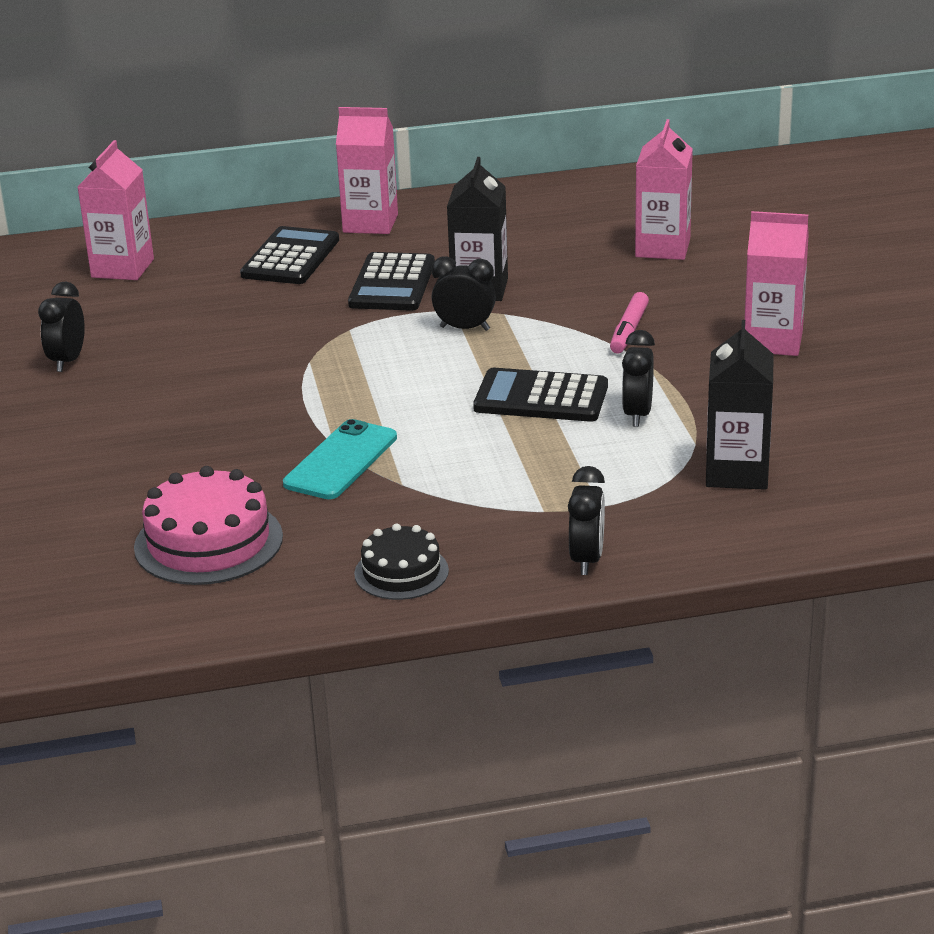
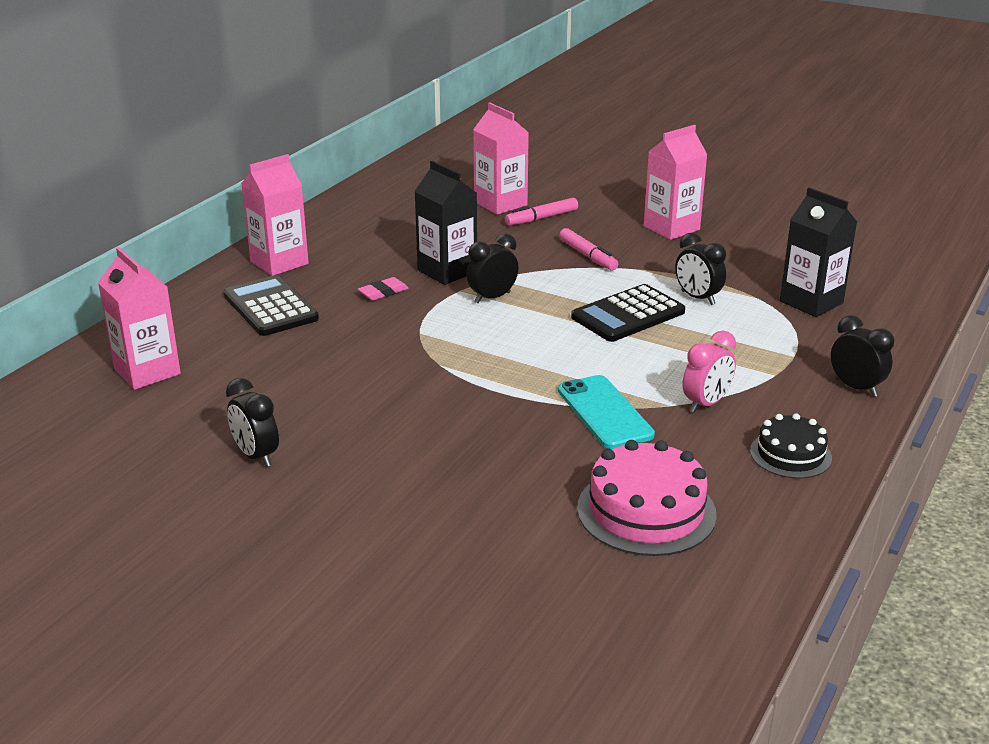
camera: 50 degrees left, 0 degrees up
(392, 284) = (383, 292): black calculator -> pink eraser
(430, 499) = (706, 404): none -> pink clock
(669, 278) = (541, 218): none -> pink marker

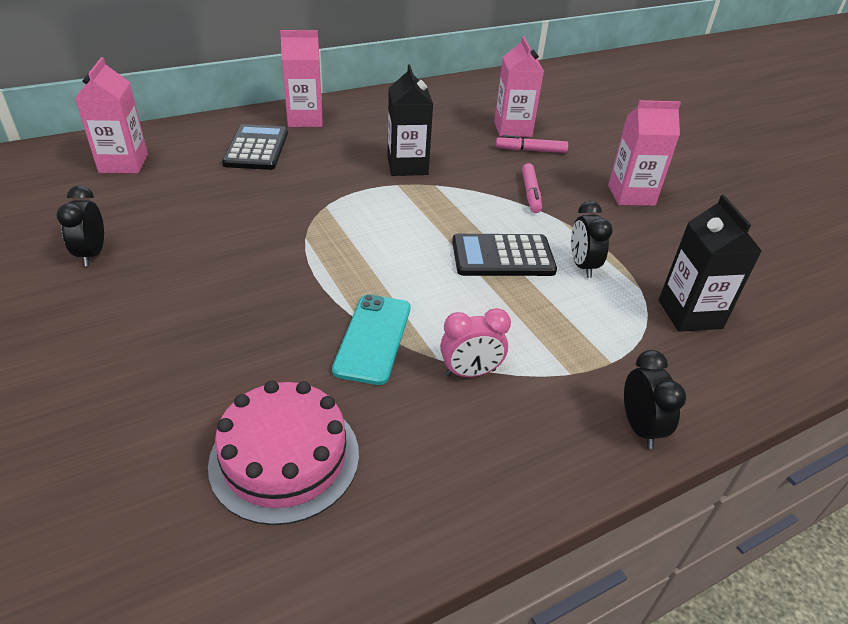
camera: 30 degrees right, 10 degrees up
(383, 292) = (342, 165): pink eraser -> none
(492, 297) = (413, 199): black clock -> none
(790, 454) = (488, 470): black cake -> none

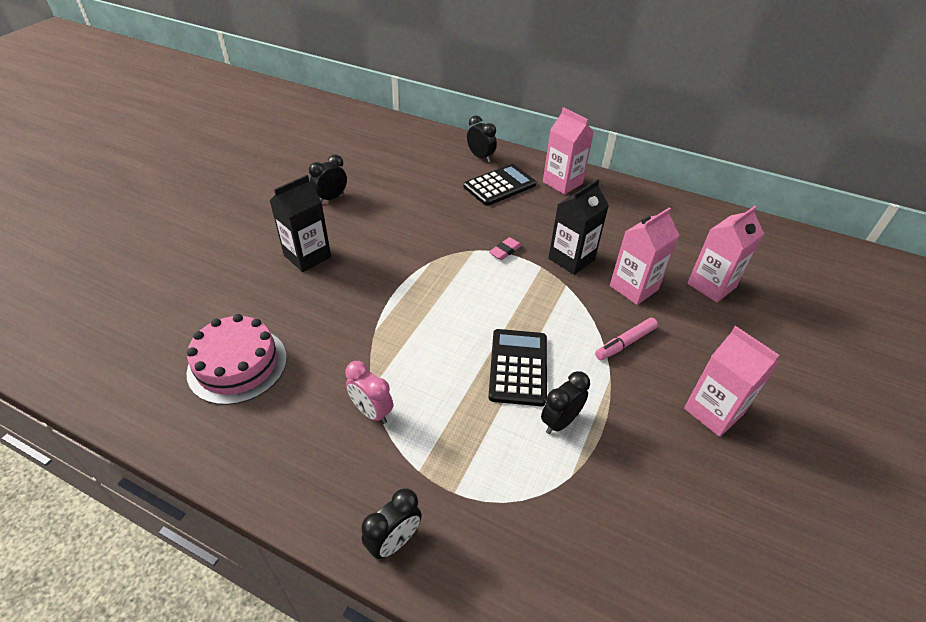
camera: 55 degrees right, 5 degrees up
(123, 164) = (419, 153): pink carton -> pink carton (633, 288)
(195, 136) = (480, 157): none -> black clock
(351, 191) = (505, 251): none -> pink eraser
(373, 338) = (363, 346): turquoise phone -> none
(502, 257) = (518, 367): black calculator -> black calculator turned 45 degrees clockwise
(531, 150) = (693, 312): pink marker -> none
(690, 314) = (571, 528): black carton -> black carton (307, 256)

